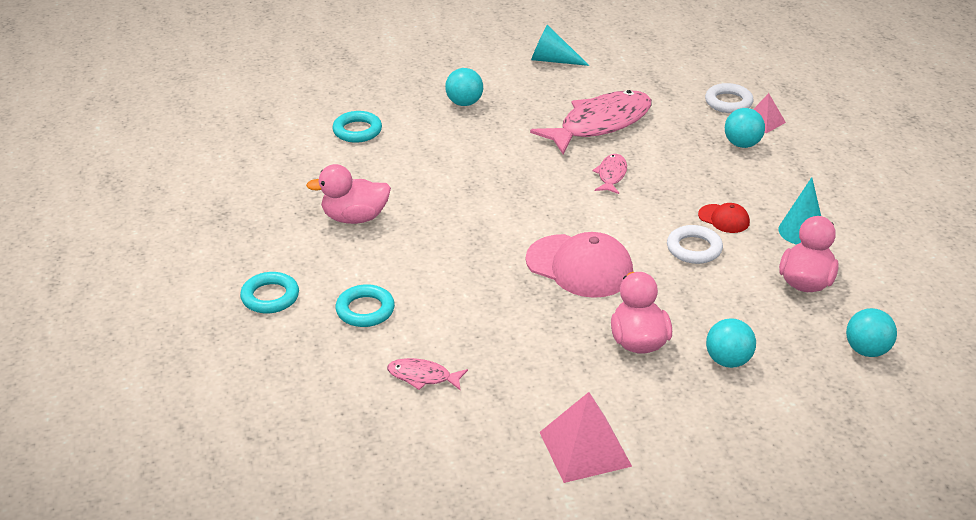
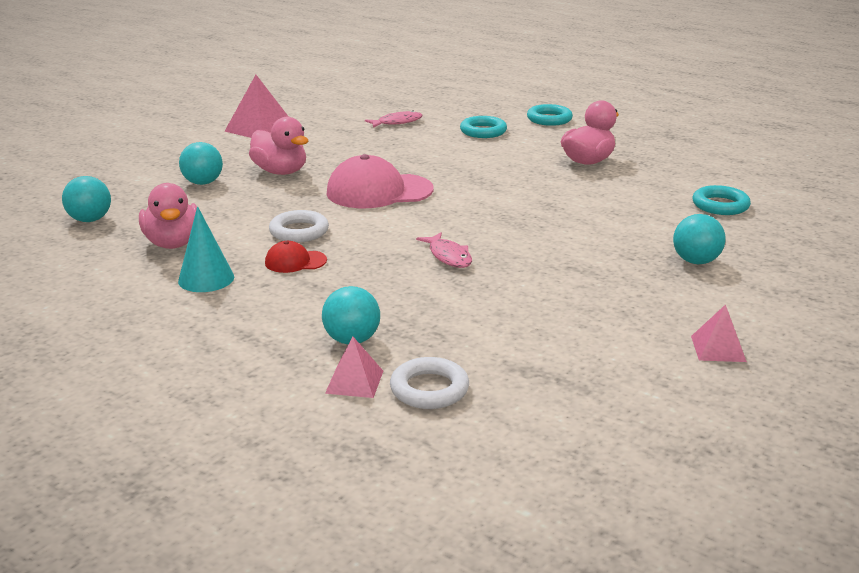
camera: 140 degrees right, 10 degrees down
(552, 60) = (718, 348): turquoise cone -> pink pyramid
(600, 124) = (535, 297): pink fish -> none

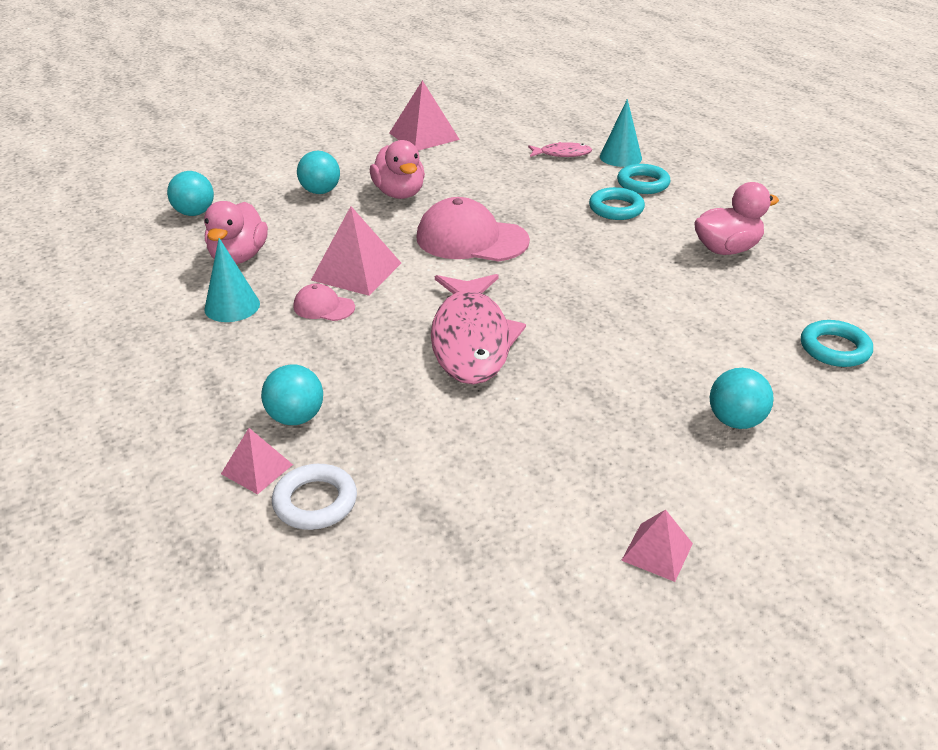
camera: 25 degrees right, 10 degrees up
(295, 261) = (323, 307): red cap -> pink cap
(299, 231) = (356, 271): white ring -> pink pyramid
(448, 117) = (620, 157): none -> turquoise cone
(448, 256) = (471, 340): pink fish -> pink fish, size x2.15
(549, 119) = (730, 181): turquoise ring -> turquoise ring (616, 208)

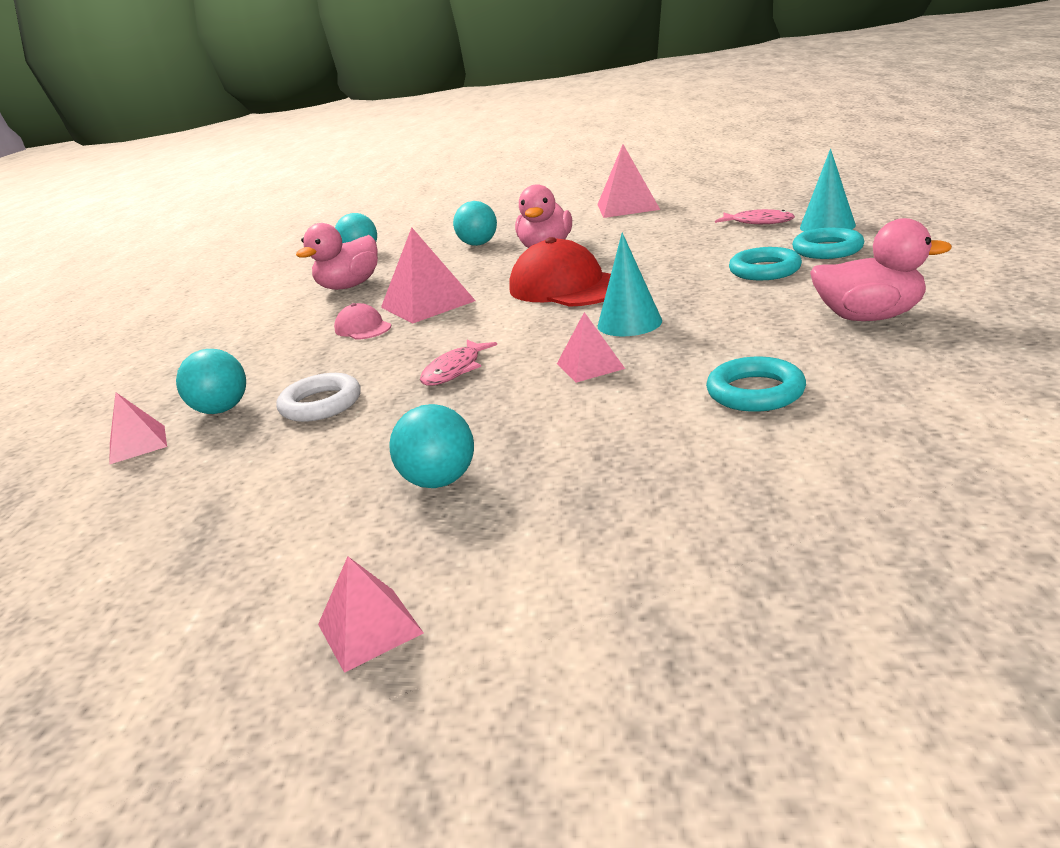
camera: 35 degrees right, 10 degrees down
(232, 306) = (295, 320): turquoise cone -> turquoise cone (629, 323)
(315, 502) = (138, 481): white ring -> white ring (321, 404)
(471, 239) = (567, 287): pink cap -> red cap
(471, 340) = (455, 370): pink fish -> pink fish, size x0.46
(578, 319) = (590, 366): none -> pink pyramid
(735, 421) = (658, 503): turquoise ball -> turquoise ball (439, 481)
(834, 349) = (917, 445): turquoise ring -> turquoise ring (755, 392)

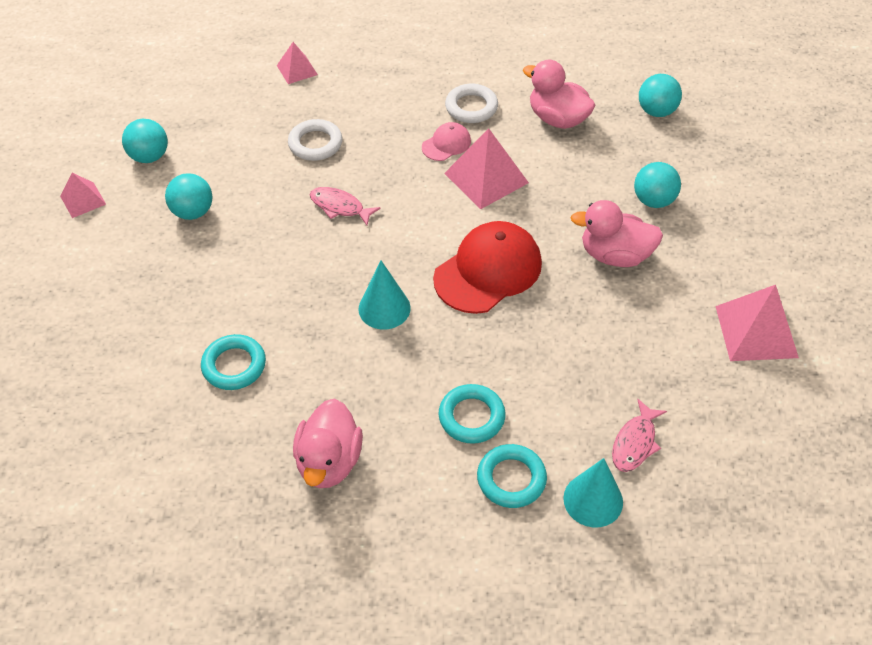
camera: 85 degrees right, 25 degrees up
(222, 410) = (329, 96): turquoise ball -> turquoise ball (149, 156)
(305, 324) = (471, 107): none -> white ring
(590, 366) = (314, 281): pink pyramid -> none

